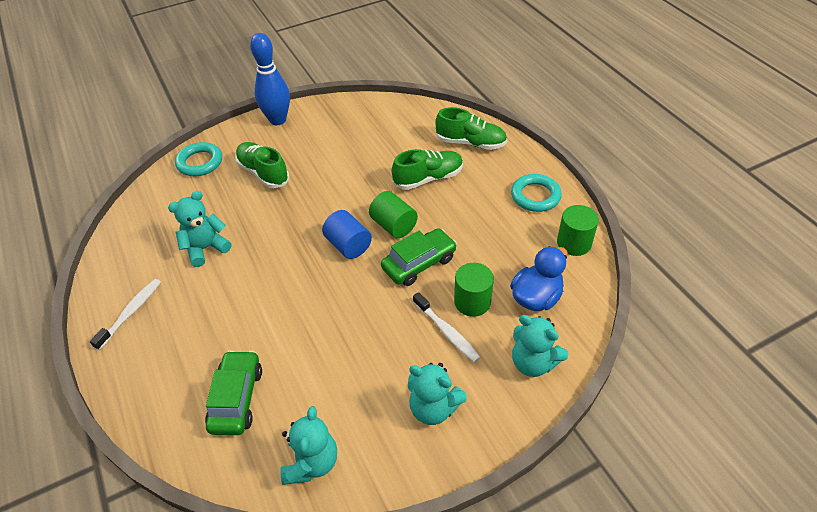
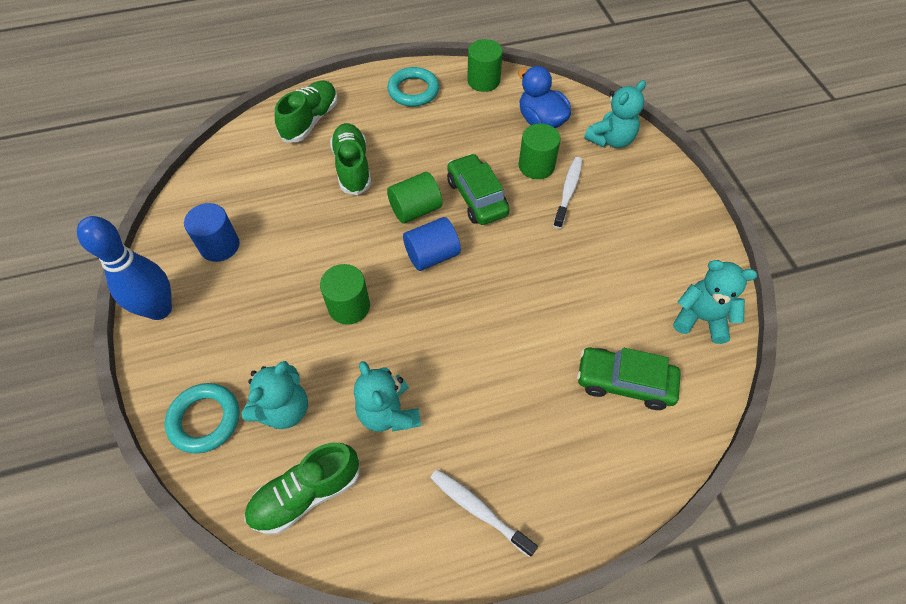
camera: 80 degrees left, 10 degrees up
(263, 173) = (267, 335): green shoe -> green shoe (306, 494)
(292, 208) = (349, 306): none -> green cylinder
(333, 131) = (219, 246): none -> blue cylinder
(433, 408) = (650, 216): turquoise teddy bear -> turquoise teddy bear (284, 409)
(447, 332) = (568, 191): white toothbrush -> white toothbrush turned 45 degrees counterclockwise

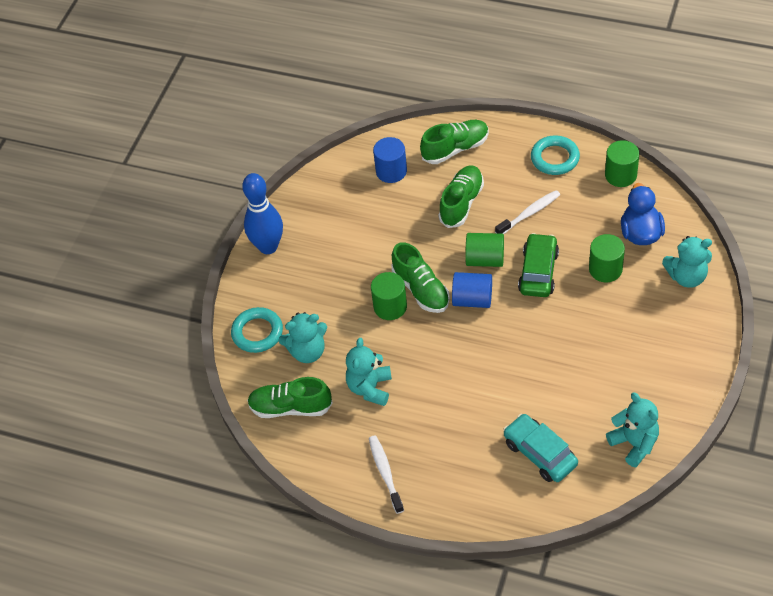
camera: 40 degrees right, 5 degrees down
(219, 246) = (331, 220): blue cylinder -> blue cylinder (391, 171)
(370, 271) = (421, 289): none -> green shoe
(568, 191) = (614, 302): white toothbrush -> white toothbrush (529, 213)
(624, 382) = (540, 453): green car -> turquoise car

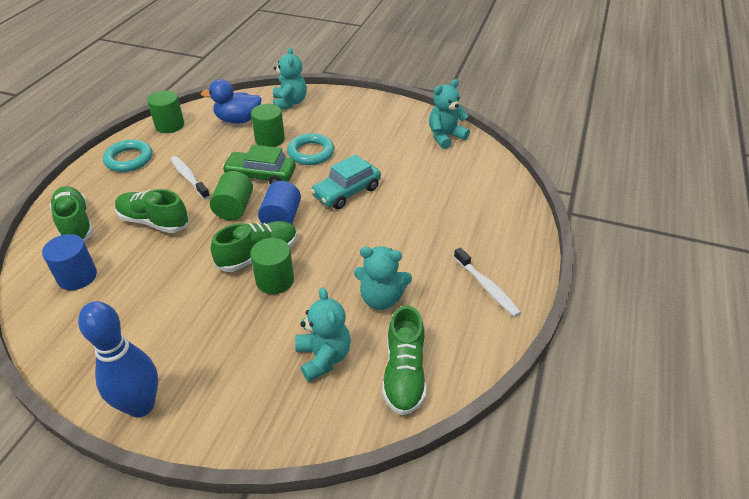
camera: 95 degrees left, 10 degrees down
(257, 332) = (284, 414): turquoise ring -> turquoise ring (311, 153)
(385, 473) = (487, 287): white toothbrush -> white toothbrush turned 105 degrees counterclockwise
(540, 453) = (457, 184): turquoise car -> turquoise car (346, 192)

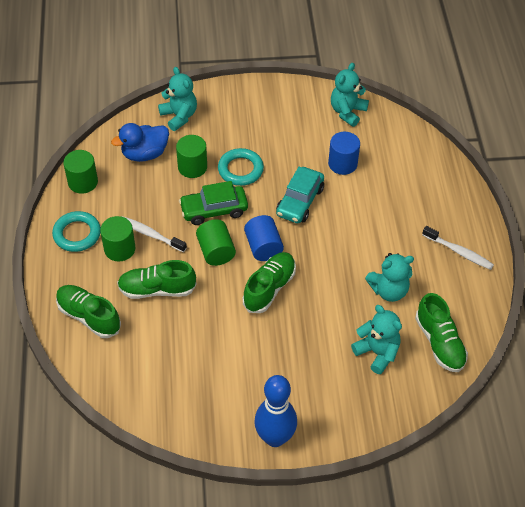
camera: 25 degrees left, 10 degrees up
(77, 276) = (136, 362): blue cylinder -> blue cylinder (342, 163)
(275, 280) = (299, 305): green cylinder -> green cylinder (119, 249)

